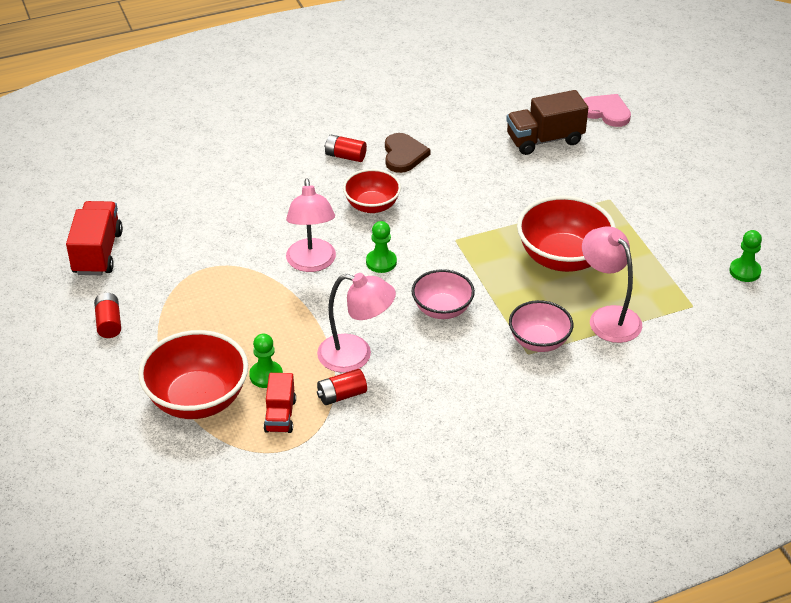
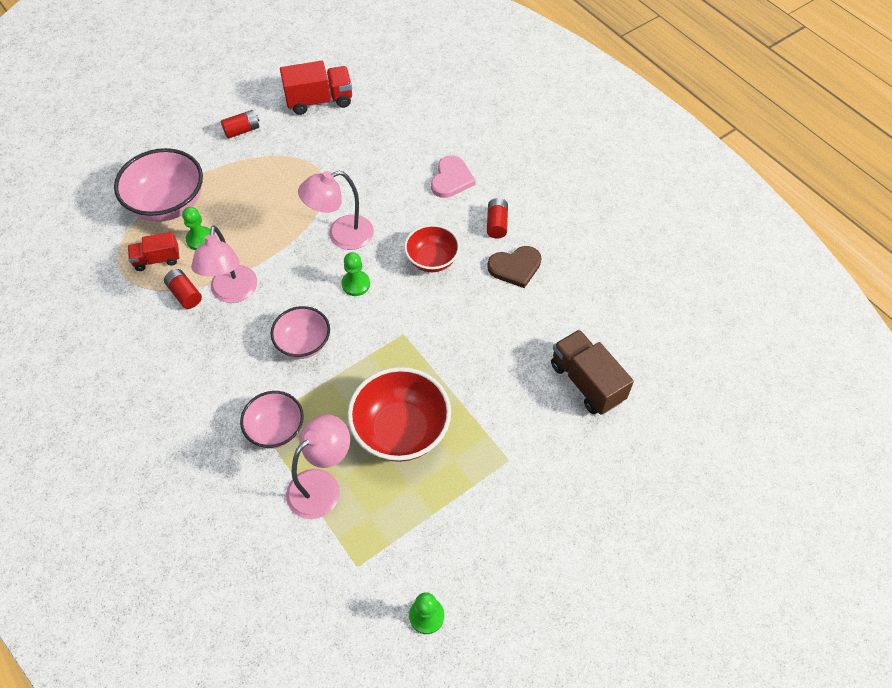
camera: 75 degrees right, 15 degrees up
(197, 399) = (168, 204): red bowl -> pink bowl
(606, 112) = (662, 433): pink heart -> pink heart (451, 179)

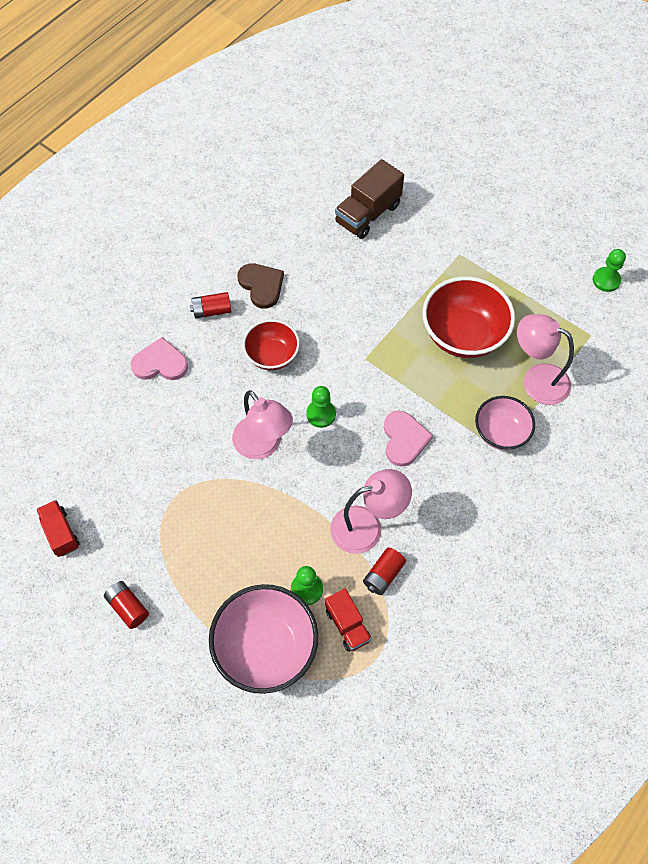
camera: 105 degrees left, 5 degrees up
(303, 343) = (404, 439): pink bowl -> pink heart
(319, 101) = (61, 533): red truck -> red truck, size x0.63

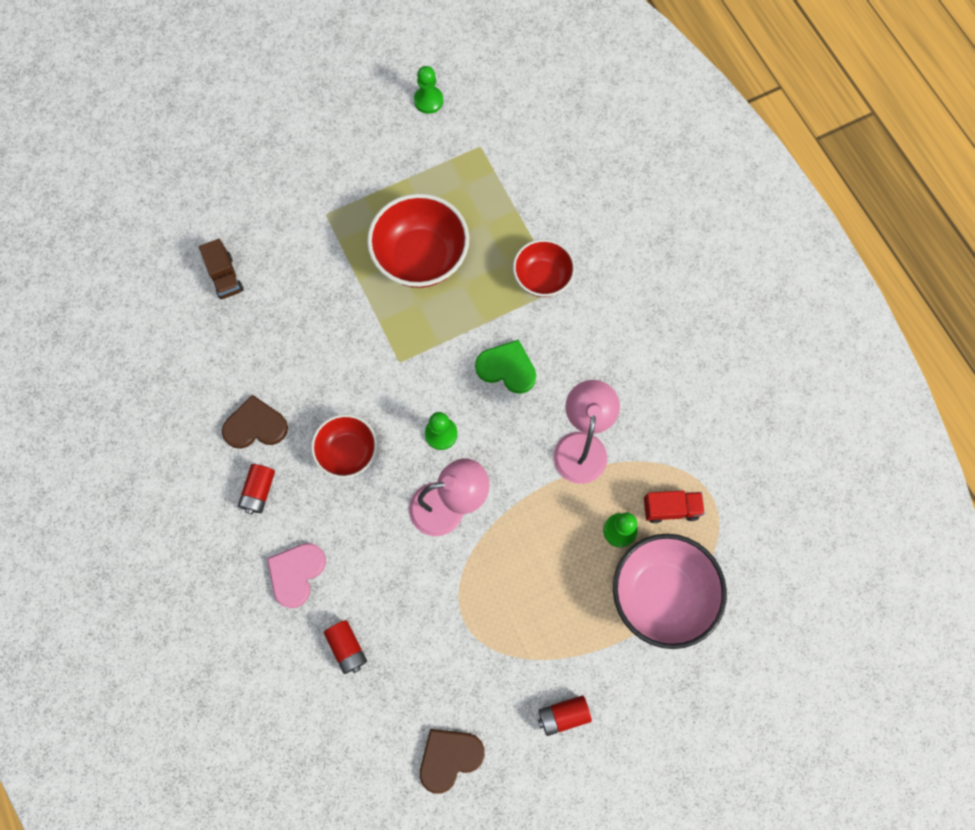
camera: 65 degrees left, 10 degrees up
(61, 533) = (449, 758): red truck -> brown heart
(368, 214) = (225, 277): brown truck -> brown truck, size x0.63
(383, 575) = (636, 453): red battery -> red battery (347, 647)
(404, 439) = (507, 368): pink heart -> green heart
(501, 433) = (542, 278): pink bowl -> red bowl
(536, 380) = (503, 218): pink lamp -> none

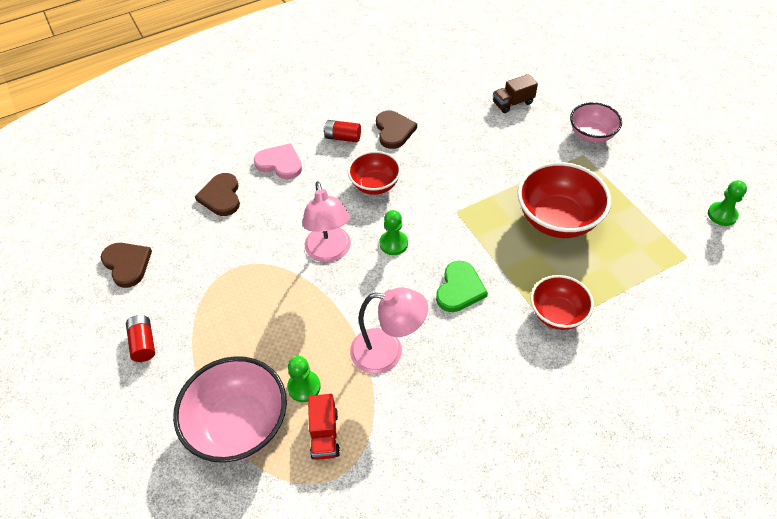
camera: 90 degrees right, 20 degrees down
(295, 199) = (591, 135): none -> pink bowl
(347, 647) = (221, 196): red battery -> brown heart

